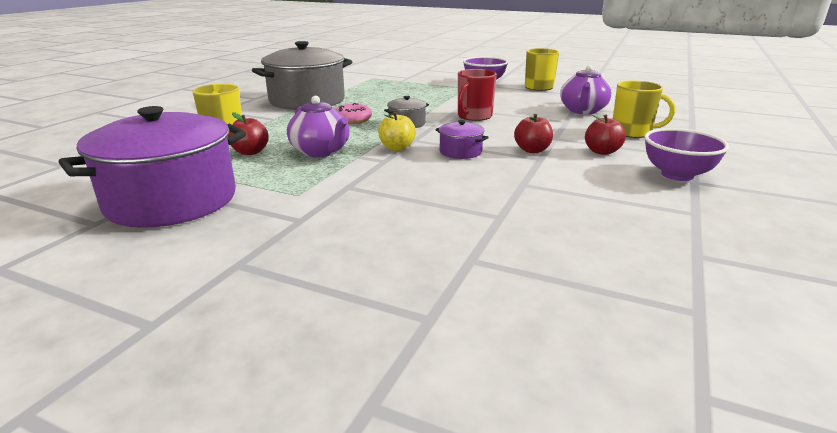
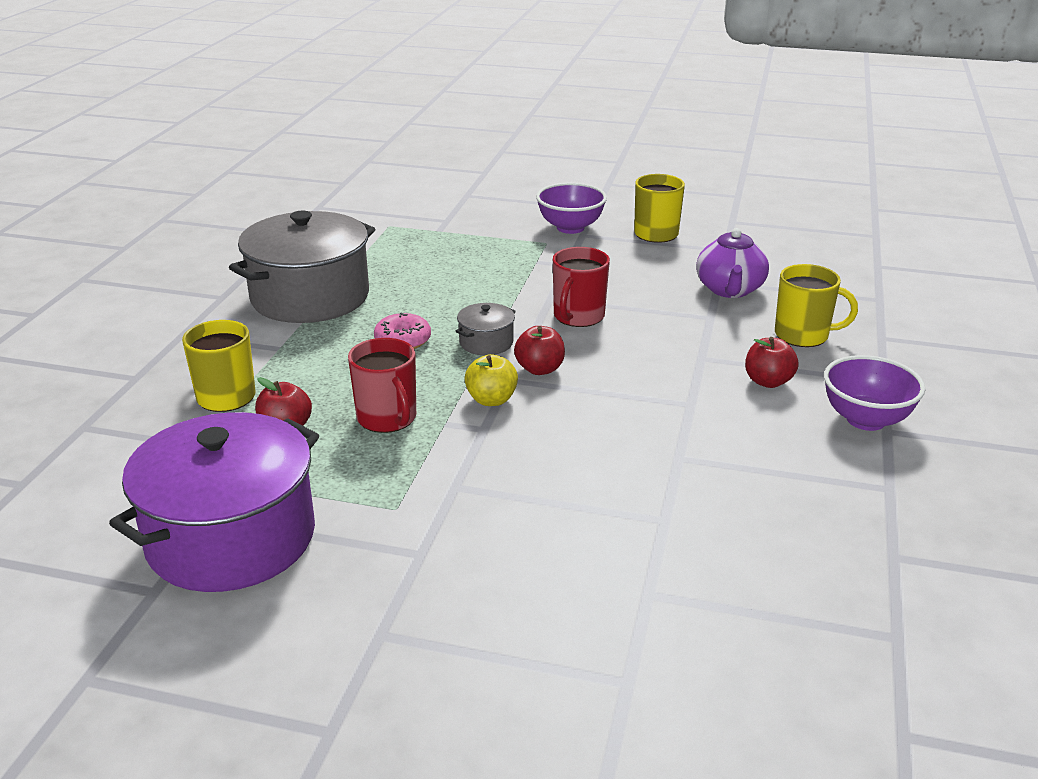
camera: 10 degrees left, 5 degrees up
(321, 152) = (387, 418): purple teapot -> red mug
(460, 152) = (581, 400): purple pot -> none
(532, 150) = (676, 387): red apple -> red apple (540, 369)

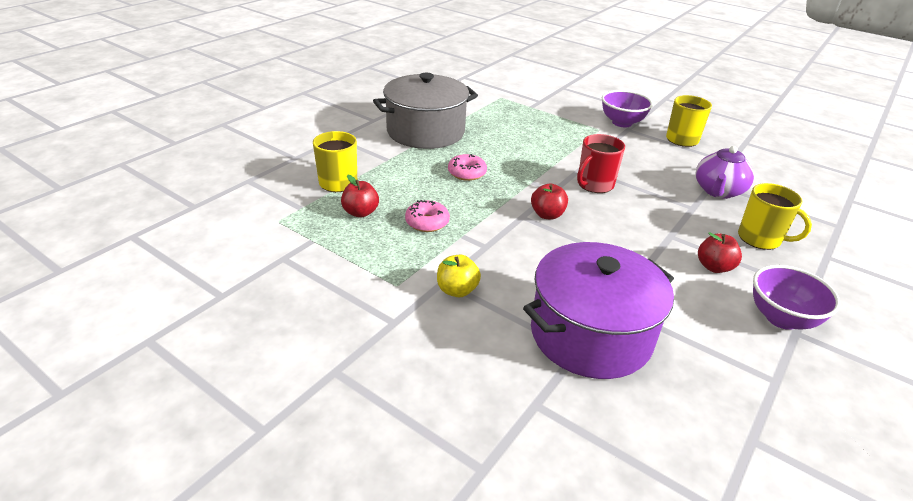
camera: 20 degrees right, 5 degrees up
(231, 538) = (285, 275): purple pot -> purple pot (590, 334)
(387, 418) = (427, 222): red mug -> pink donut
(486, 342) = (520, 187): grey pot -> none
(491, 400) = (502, 228): yellow apple -> yellow apple (457, 290)

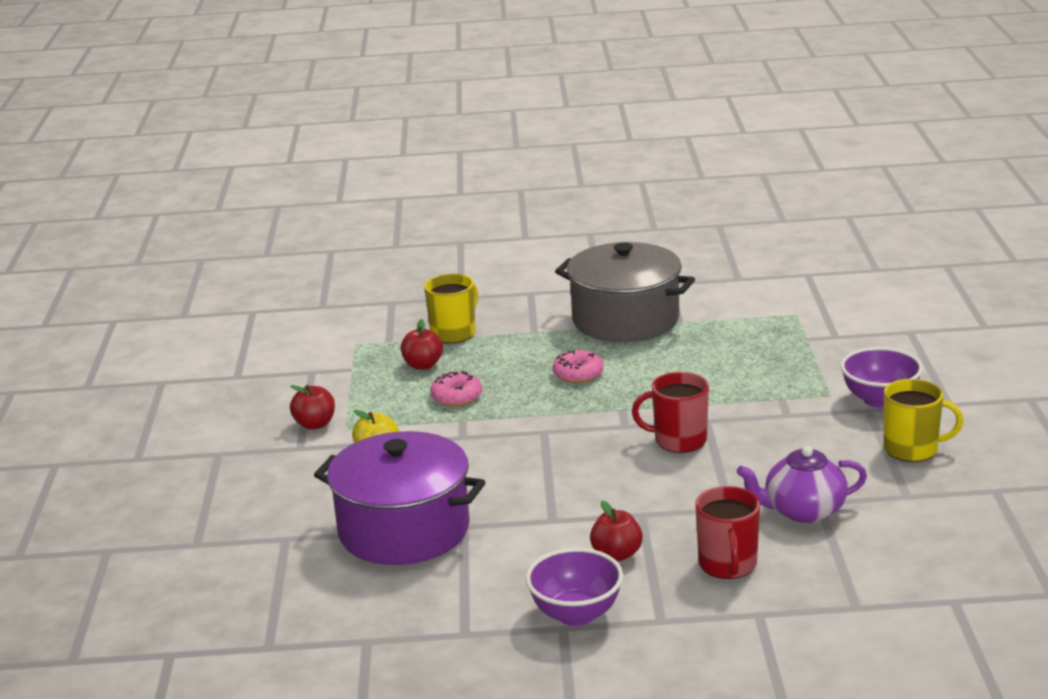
camera: 55 degrees right, 10 degrees down
(547, 215) = (568, 441): red apple -> red apple (315, 424)
(760, 239) = (728, 565): yellow mug -> red mug

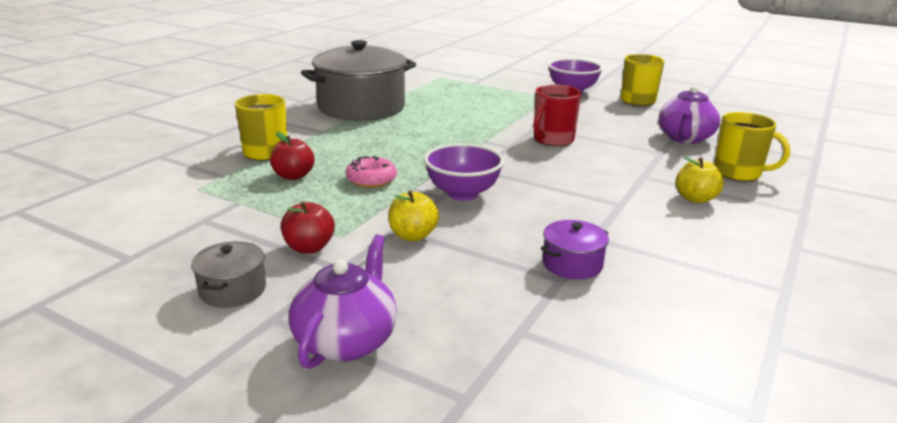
camera: 60 degrees left, 0 degrees up
(217, 486) = (346, 341): none -> purple teapot
(236, 426) = (232, 289): none -> grey pot
(404, 530) = (572, 264): purple pot -> purple pot, size x0.43
(576, 614) = (778, 236): purple bowl -> purple bowl (462, 193)
(578, 374) = (411, 137): pink donut -> none
(617, 554) = (695, 199): red apple -> yellow apple
(728, 565) = (738, 173): red mug -> yellow mug

